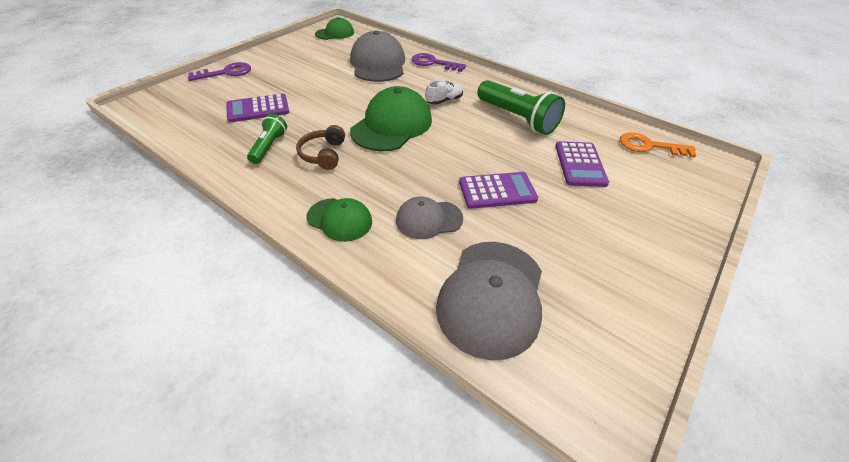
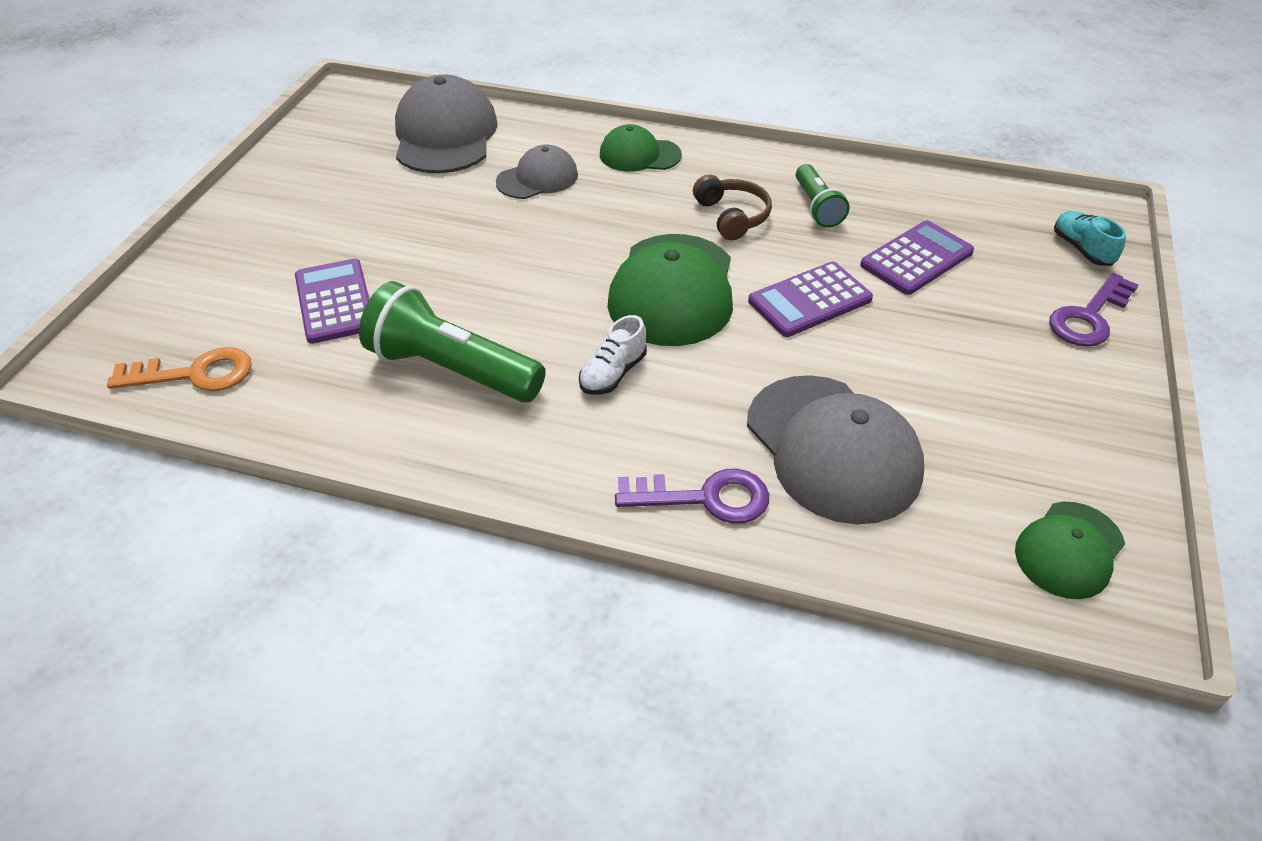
camera: 160 degrees right, 0 degrees up
(178, 94) = (1081, 249): none -> turquoise shoe
(497, 191) = (461, 230): purple calculator -> purple calculator (809, 300)

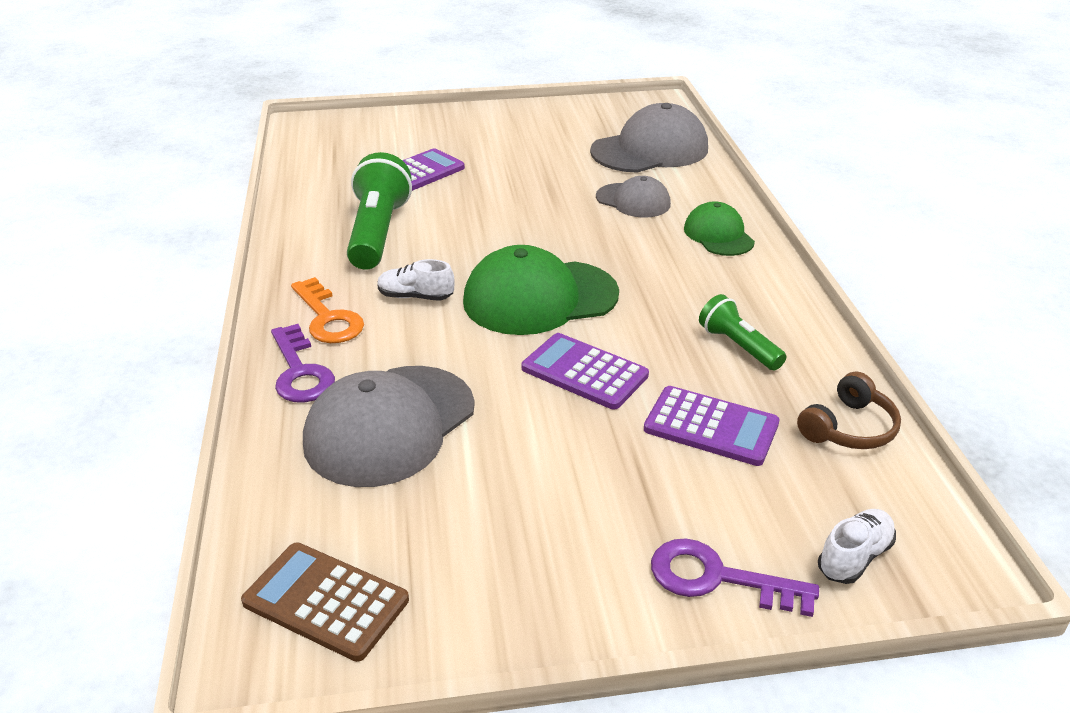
camera: 65 degrees right, 10 degrees down
(195, 374) = (320, 155): orange key -> orange key (328, 318)
(732, 216) = (673, 303): brown headphones -> brown headphones (849, 428)
(817, 207) = (738, 346): green flashlight -> green flashlight turned 90 degrees clockwise
(1069, 550) = (326, 601): green cap -> brown calculator
(1081, 249) = (854, 557): turquoise shoe -> white shoe

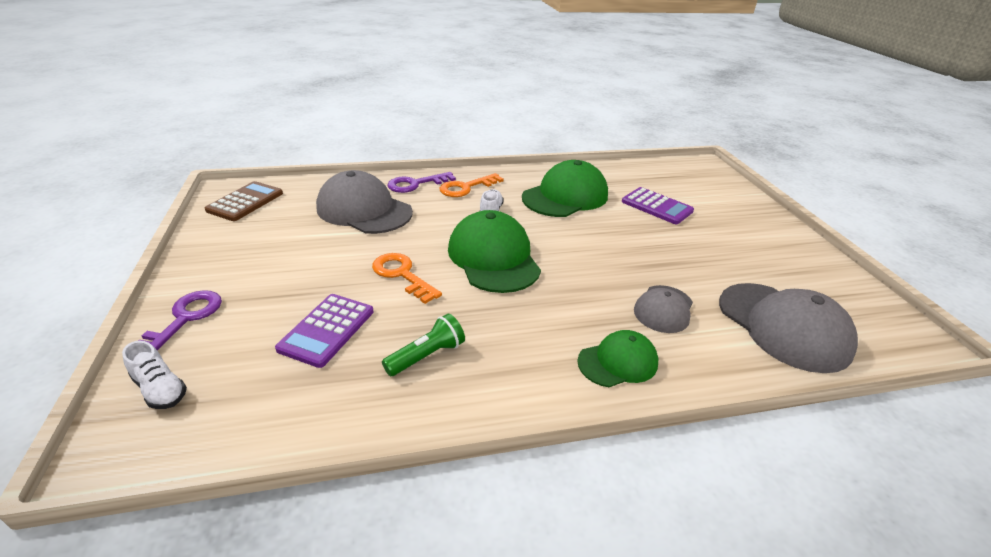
camera: 85 degrees right, 0 degrees up
(378, 233) = (565, 196): green flashlight -> green cap
(584, 372) = (402, 275): purple calculator -> orange key
(849, 428) = (300, 413): brown headphones -> none

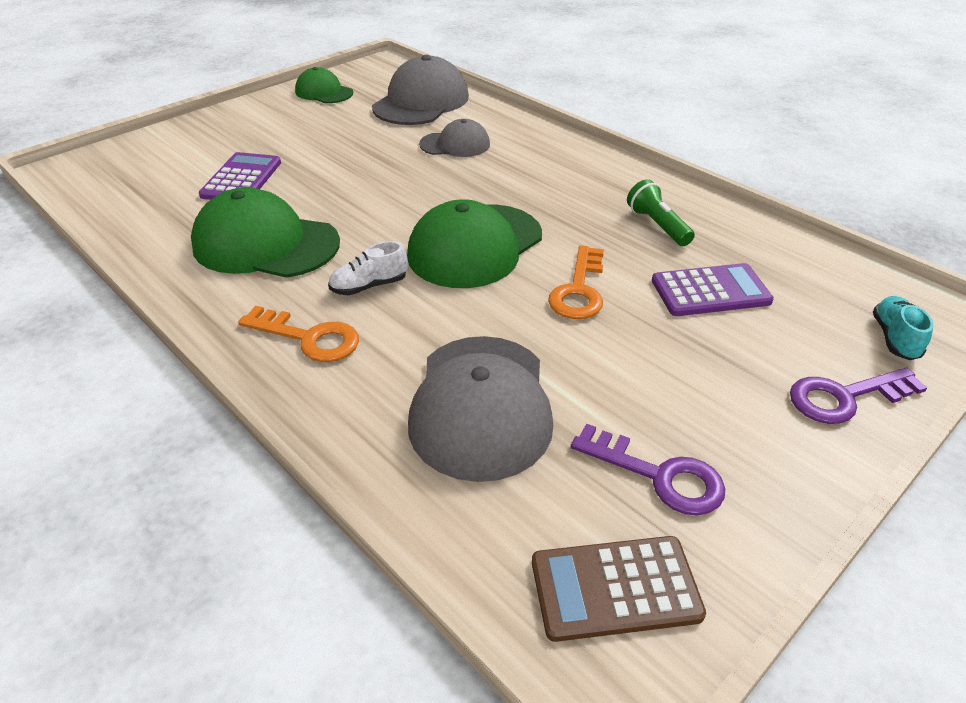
camera: 120 degrees left, 5 degrees up
(160, 389) = (894, 338): white shoe -> turquoise shoe
(416, 184) = (341, 398): purple key -> purple key (659, 475)
(427, 356) = (657, 225): green flashlight -> green flashlight turned 45 degrees clockwise
(618, 362) = (547, 150): green cap -> green cap (324, 92)

